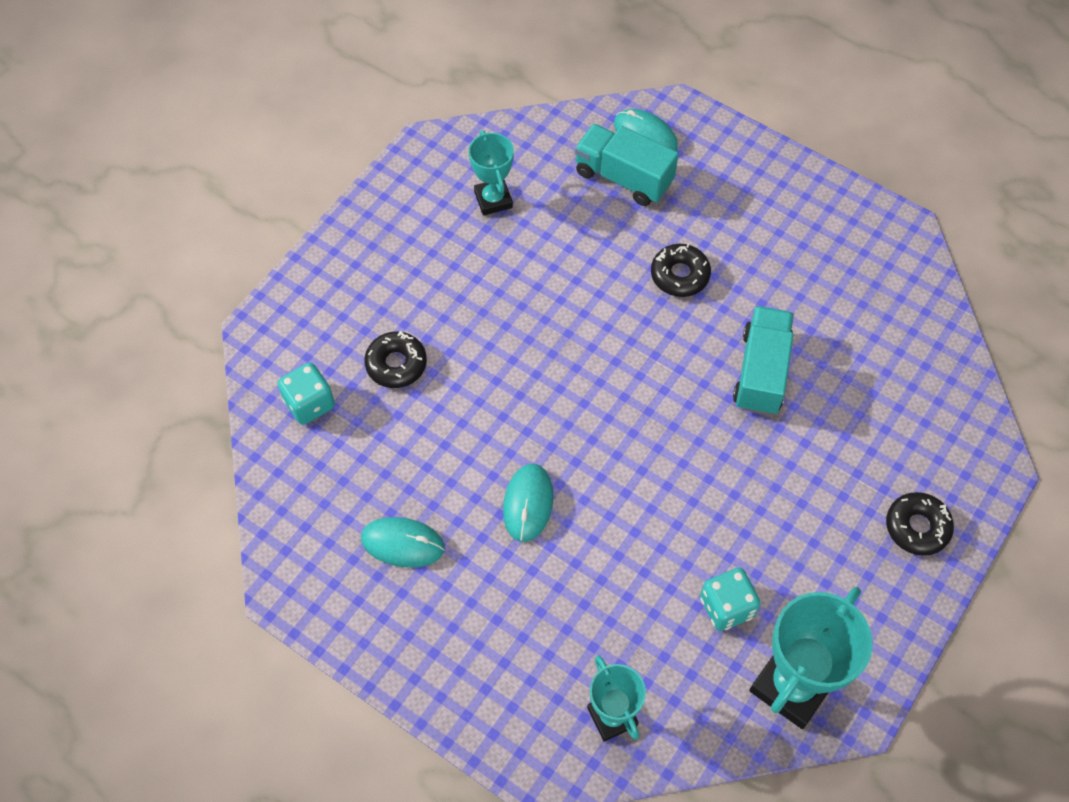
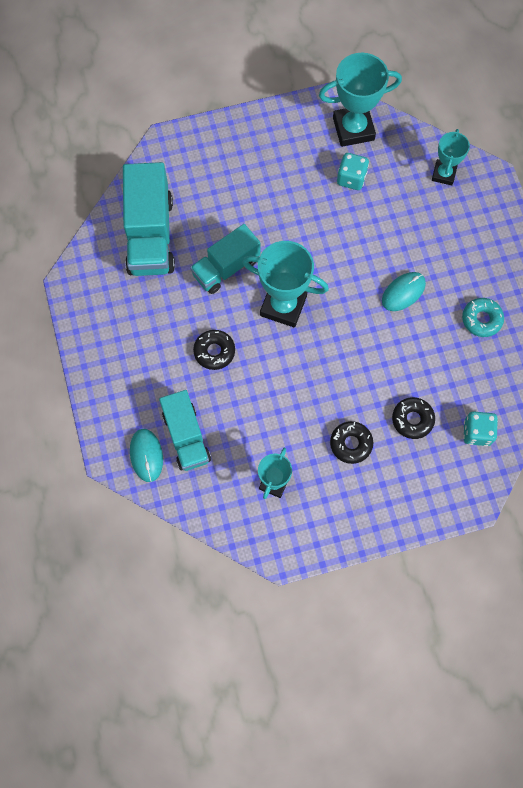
camera: 140 degrees left, 10 degrees up
(402, 543) = (481, 319): turquoise mouse -> turquoise donut
(654, 379) = (283, 305): none -> turquoise trophy
(883, 343) = (150, 235): none -> turquoise truck
(917, 527) = (230, 146): black donut -> black donut (351, 444)

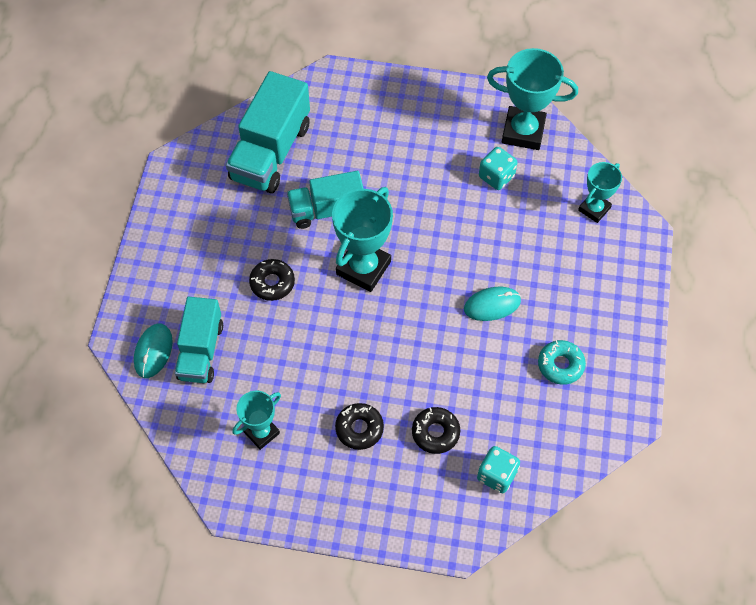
camera: 25 degrees right, 10 degrees down
(283, 305) = (363, 268): turquoise trophy -> turquoise trophy turned 75 degrees clockwise

